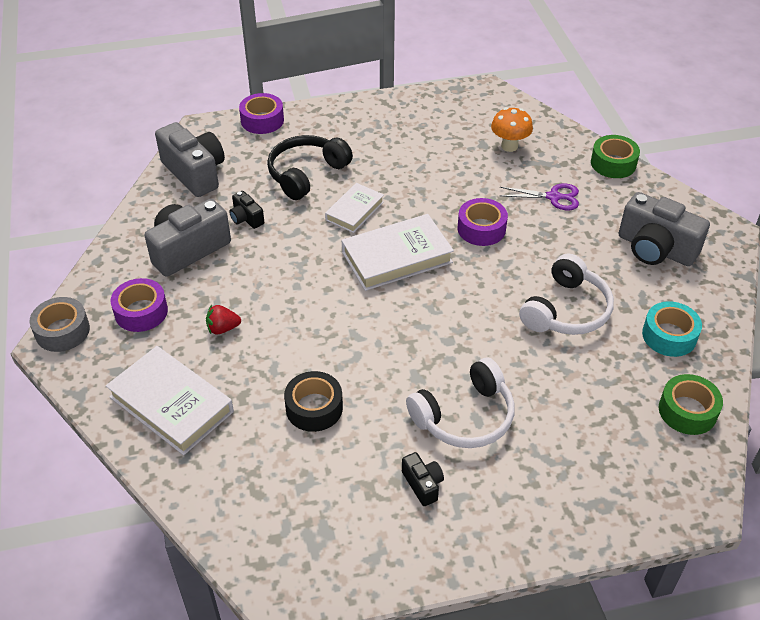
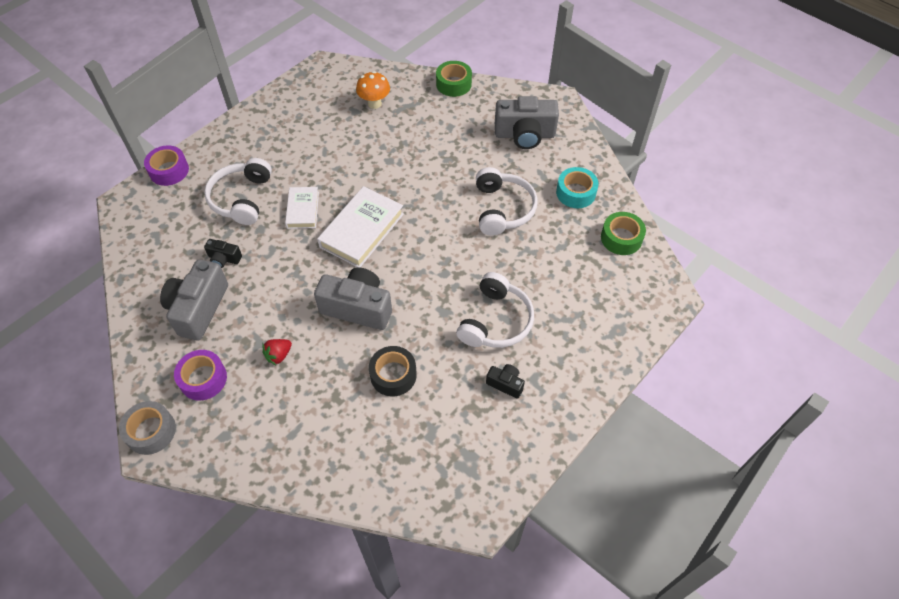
camera: 35 degrees left, 10 degrees up
(171, 404) = (288, 435): white book -> none
(195, 173) = (149, 242): grey camera -> grey camera (358, 308)
(306, 174) = (242, 198): black headphones -> white headphones
(481, 229) = (403, 178): purple tape -> none
(553, 197) = (433, 129): purple scissors -> none

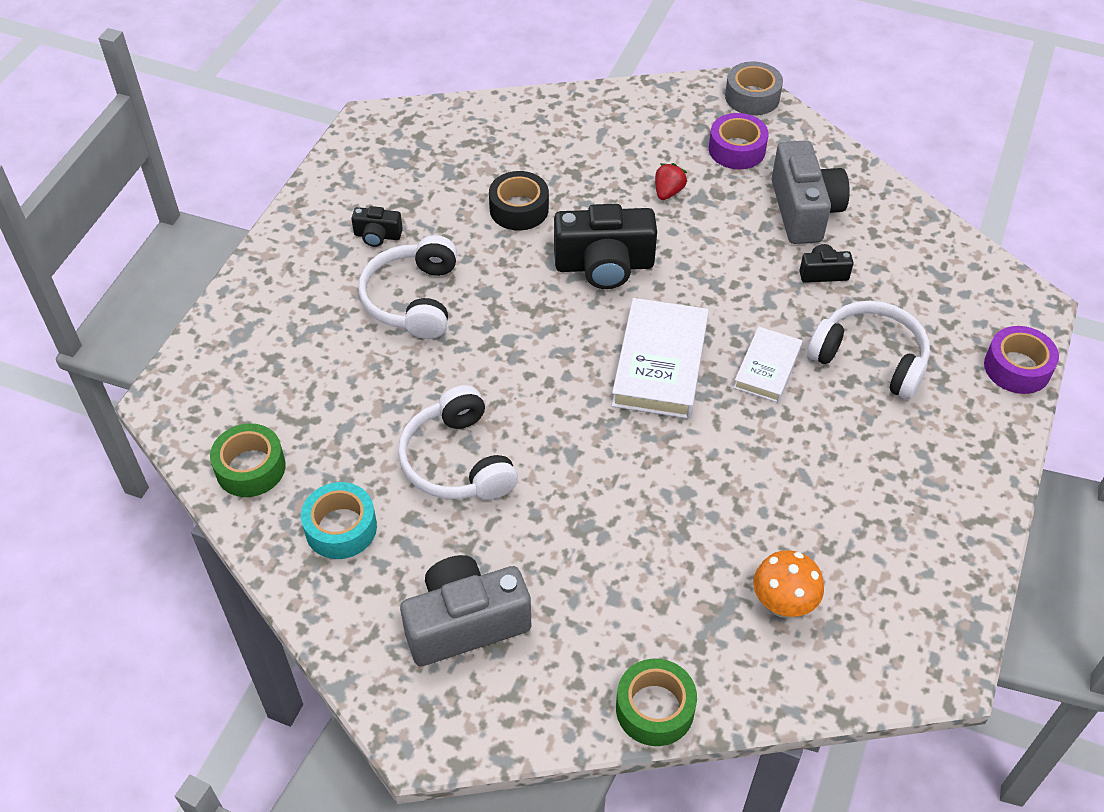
camera: 160 degrees right, 5 degrees down
(242, 198) = (870, 358): white headphones -> white headphones turned 45 degrees counterclockwise
(303, 210) = (767, 368): white book -> white book turned 45 degrees clockwise
(358, 308) = (604, 265): grey camera -> black camera

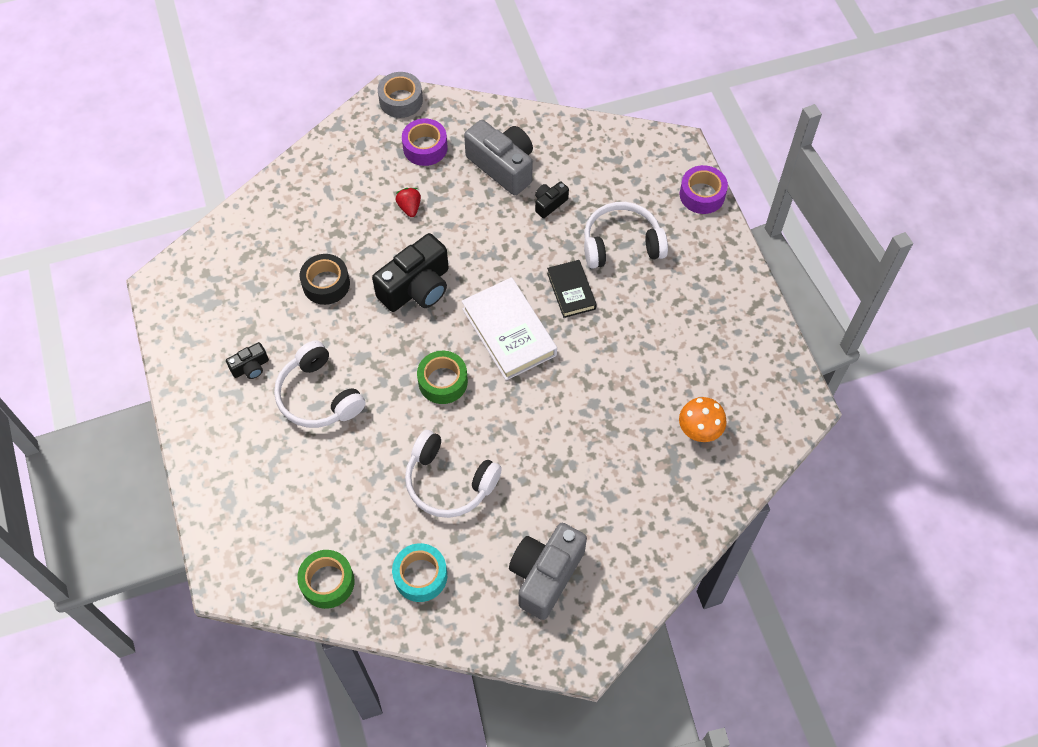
camera: 40 degrees left, 10 degrees up
(655, 708) = (685, 541): green tape -> green tape (443, 381)
(767, 368) = (571, 291): white book -> black book

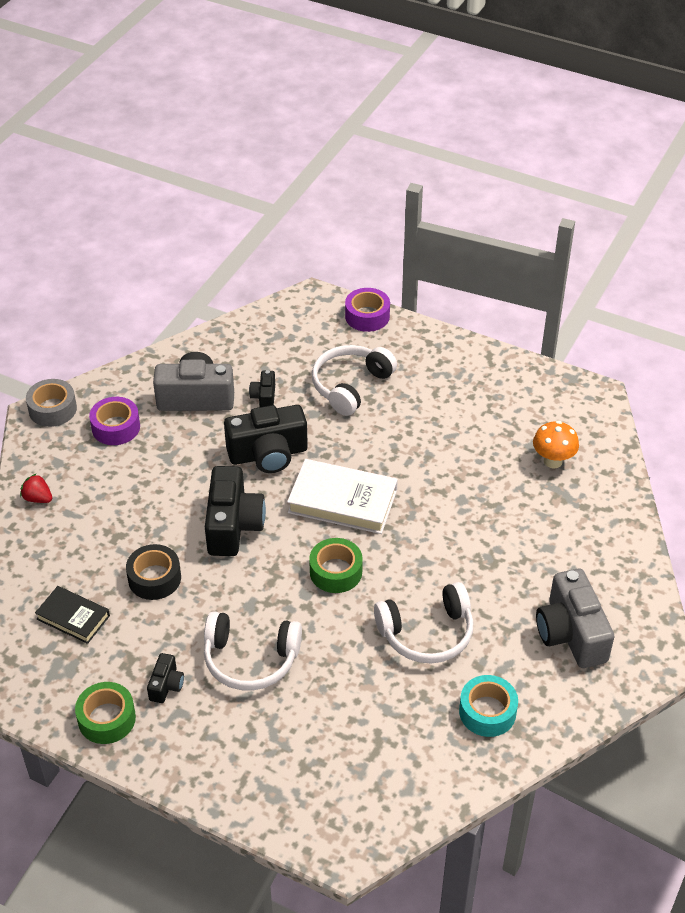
camera: 45 degrees left, 15 degrees down
(327, 582) = (425, 778): green tape -> green tape (107, 719)
(409, 207) = (156, 476): red strawberry -> red strawberry (38, 498)
(501, 252) = (268, 454): none -> black camera
(571, 291) = (353, 441): black book -> black book (73, 617)

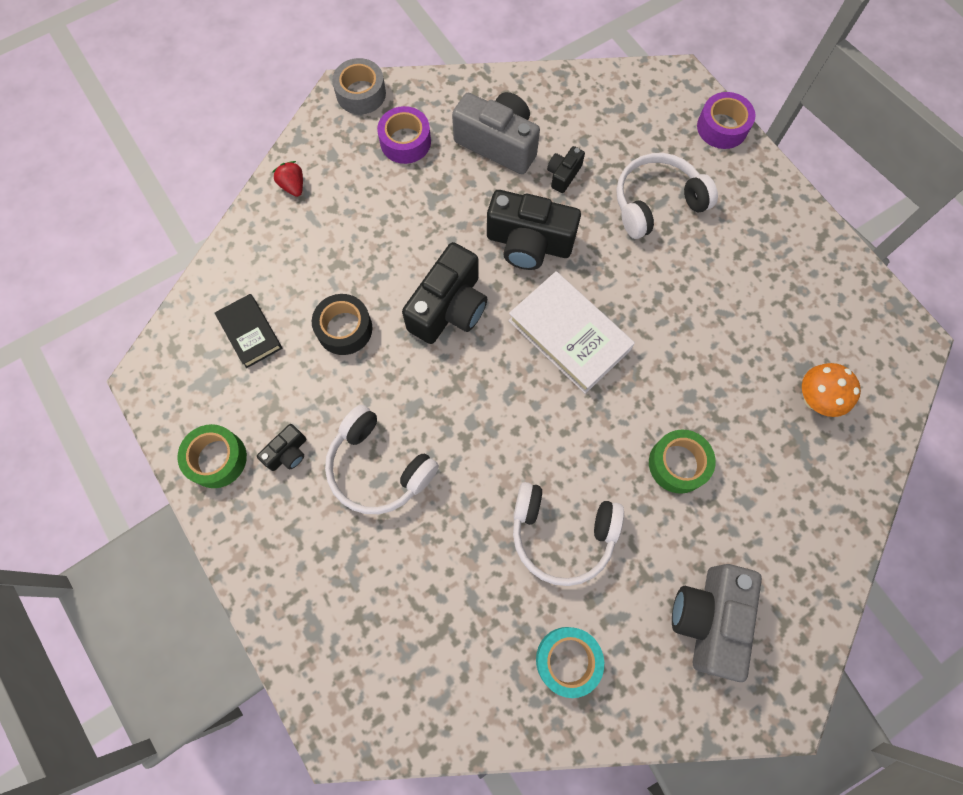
camera: 30 degrees right, 25 degrees up
(336, 572) = (515, 413): green tape -> green tape (678, 464)

